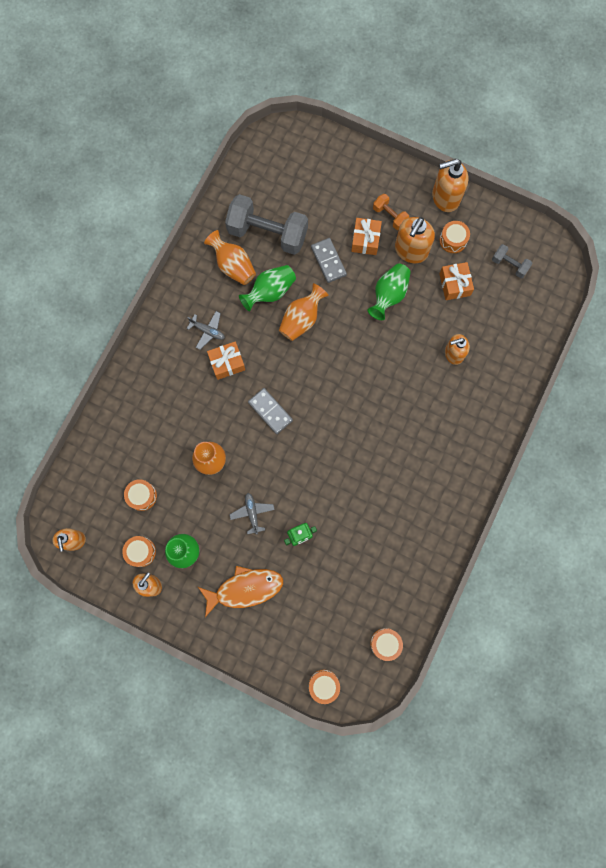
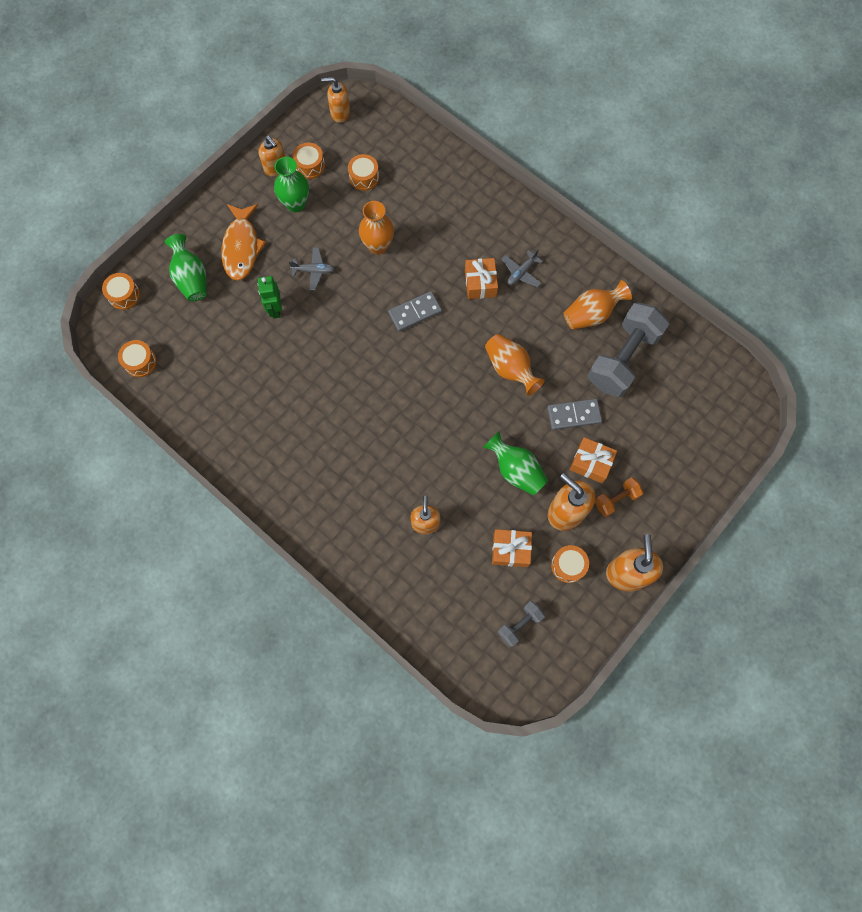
camera: 105 degrees right, 5 degrees down
(270, 292) = (551, 344): green vase -> green vase (192, 278)

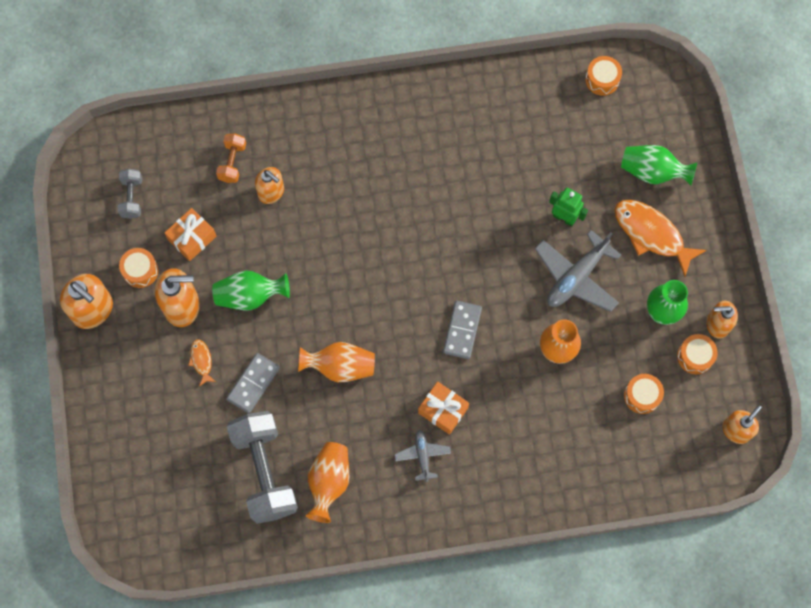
camera: 130 degrees right, 0 degrees up
(124, 295) = (680, 108): orange drum -> none
(314, 271) = (576, 277): grey plane -> grey plane, size x1.82
(591, 463) = (201, 361): orange gift -> orange fish
(616, 499) = (155, 354): orange dumbbell -> orange dumbbell (232, 162)

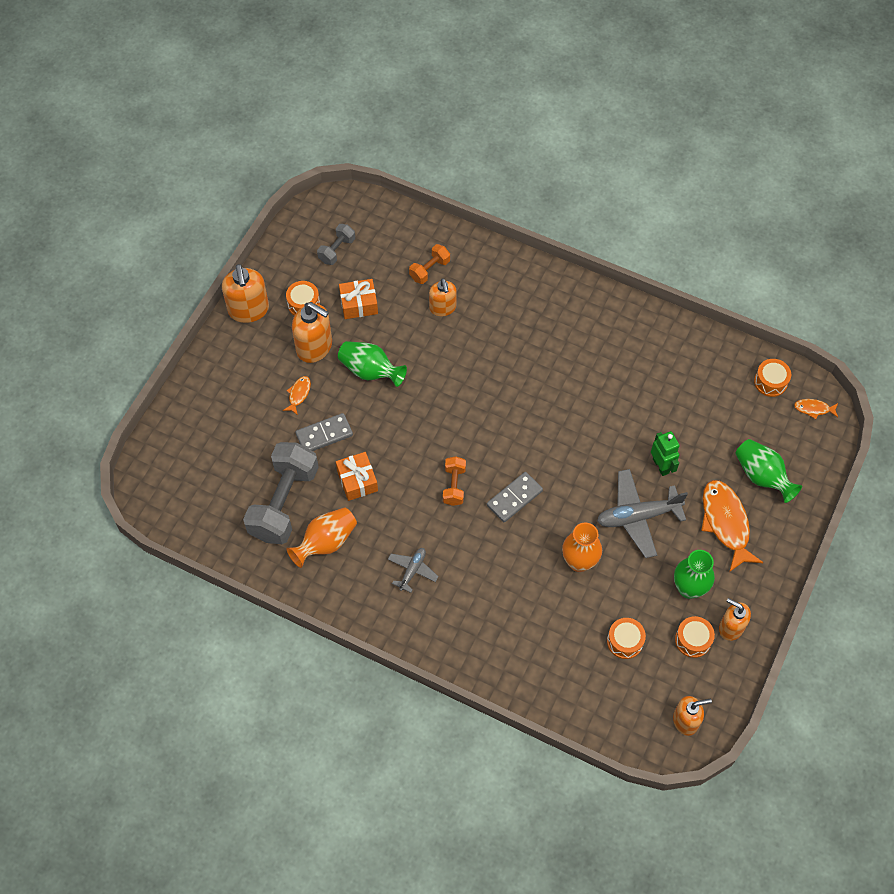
camera: 35 degrees right, 10 degrees down
(340, 366) = (399, 464): orange vase -> none
(402, 354) = (454, 486): none -> orange dumbbell
(443, 410) = (454, 547): orange gift -> orange gift (357, 480)
(653, 82) = (814, 409): none -> orange fish

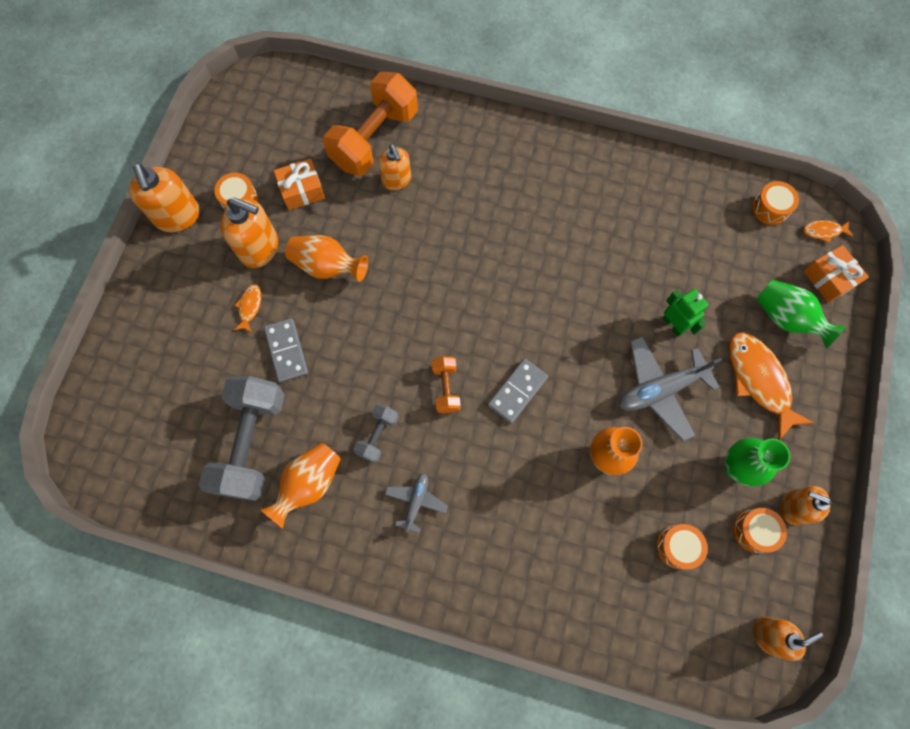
camera: 10 degrees left, 10 degrees up
(324, 435) = (286, 351): grey domino -> grey domino turned 75 degrees counterclockwise
(337, 250) = (267, 132): grey dumbbell -> grey dumbbell (378, 435)
(357, 480) = (333, 401): orange gift -> orange gift (828, 278)
(370, 371) = (327, 266): green vase -> orange vase
(429, 270) = (374, 139): orange dumbbell -> orange dumbbell, size x2.09

